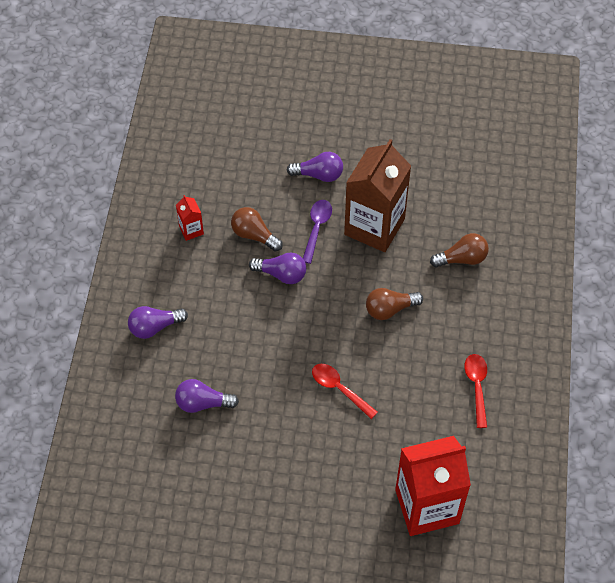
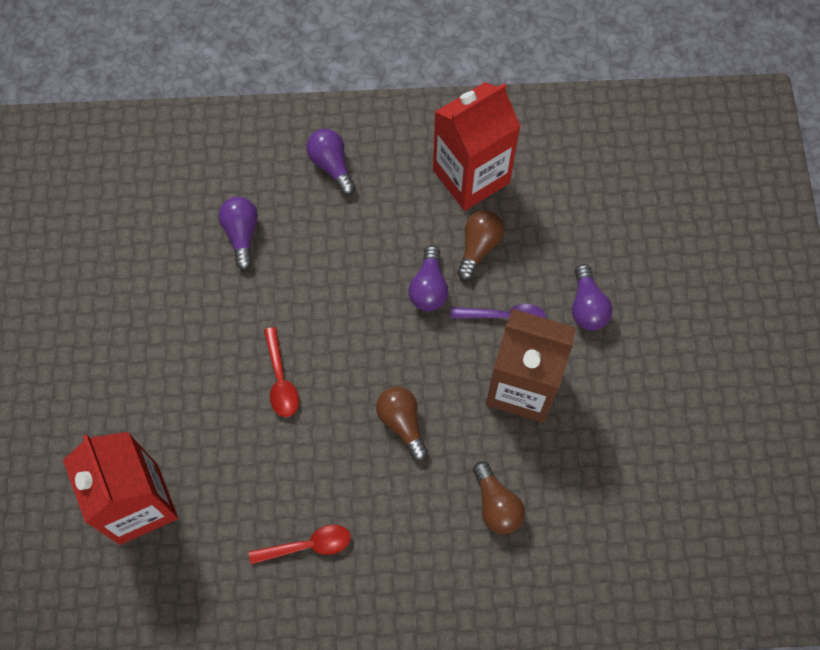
camera: 80 degrees right, 10 degrees up
(191, 230) = (471, 176): red carton -> red carton, size x2.37
(339, 389) = (281, 380): red spoon -> red spoon turned 135 degrees clockwise

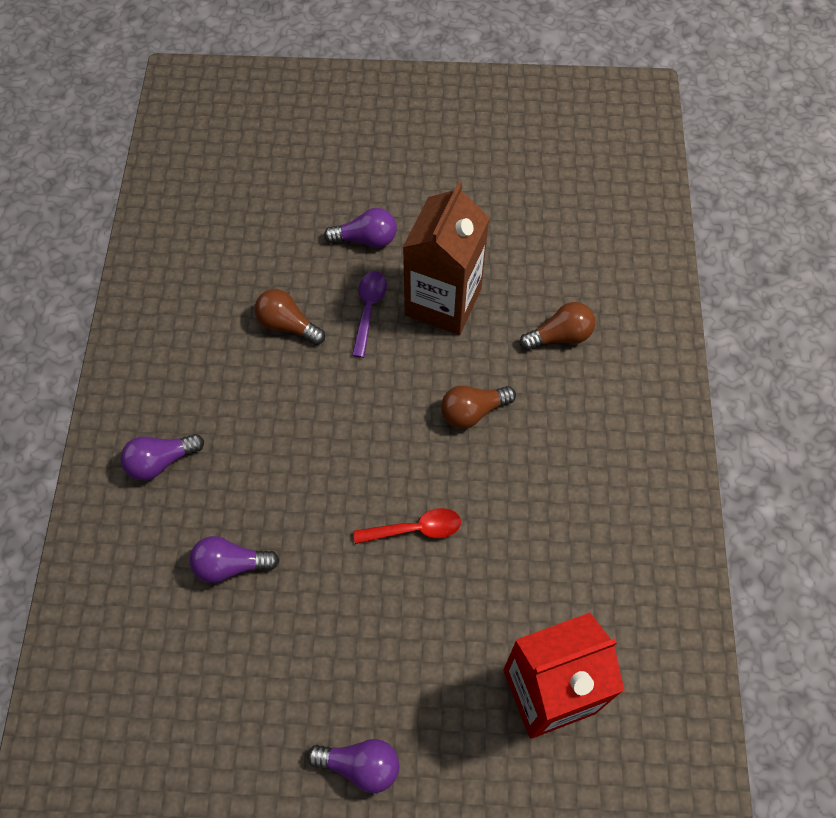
camera: 85 degrees left, 5 degrees down
(307, 545) = (598, 510): red spoon -> none
(429, 288) = (327, 375): purple light bulb -> purple light bulb (360, 765)
(471, 176) = (204, 324): red carton -> none

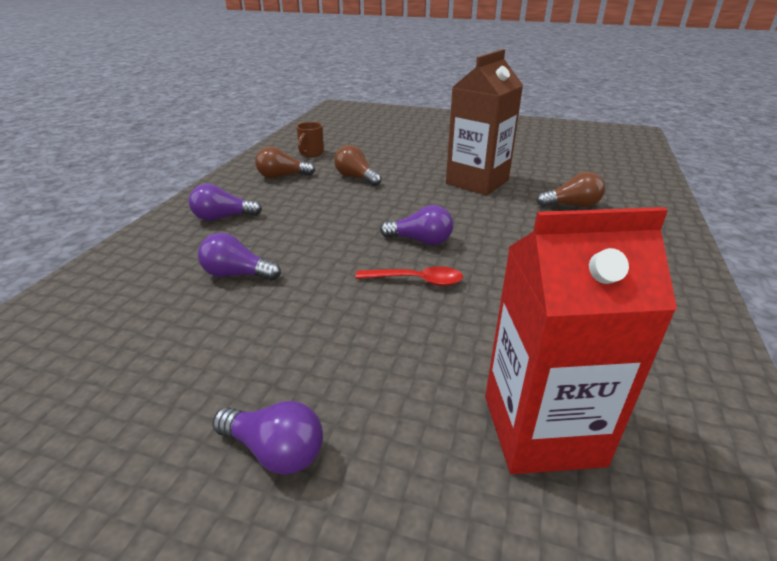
camera: 15 degrees right, 30 degrees down
(202, 267) = (311, 153): none -> brown mug
(366, 239) = (428, 156): purple light bulb -> purple light bulb (420, 240)
(368, 310) = (419, 179): purple spoon -> none
(473, 411) = (489, 228): brown light bulb -> brown light bulb (282, 176)

